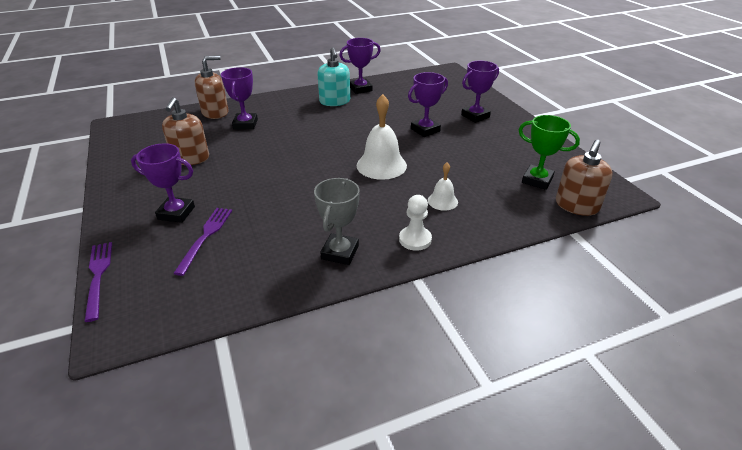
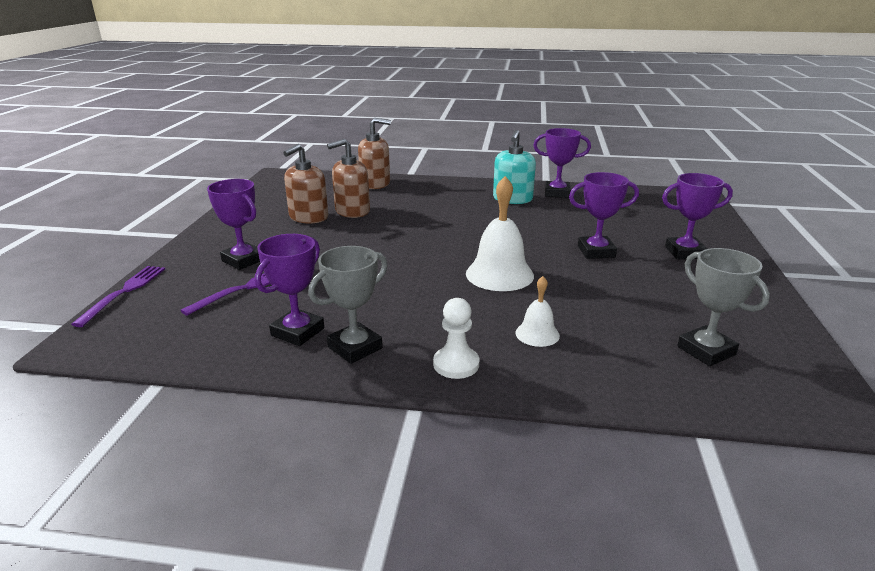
camera: 30 degrees right, 10 degrees down
(245, 124) = (393, 200): purple trophy -> purple trophy (298, 332)
(537, 180) = (706, 351): green trophy -> grey trophy
(576, 205) = (742, 402): brown soap dispenser -> brown soap dispenser (352, 211)

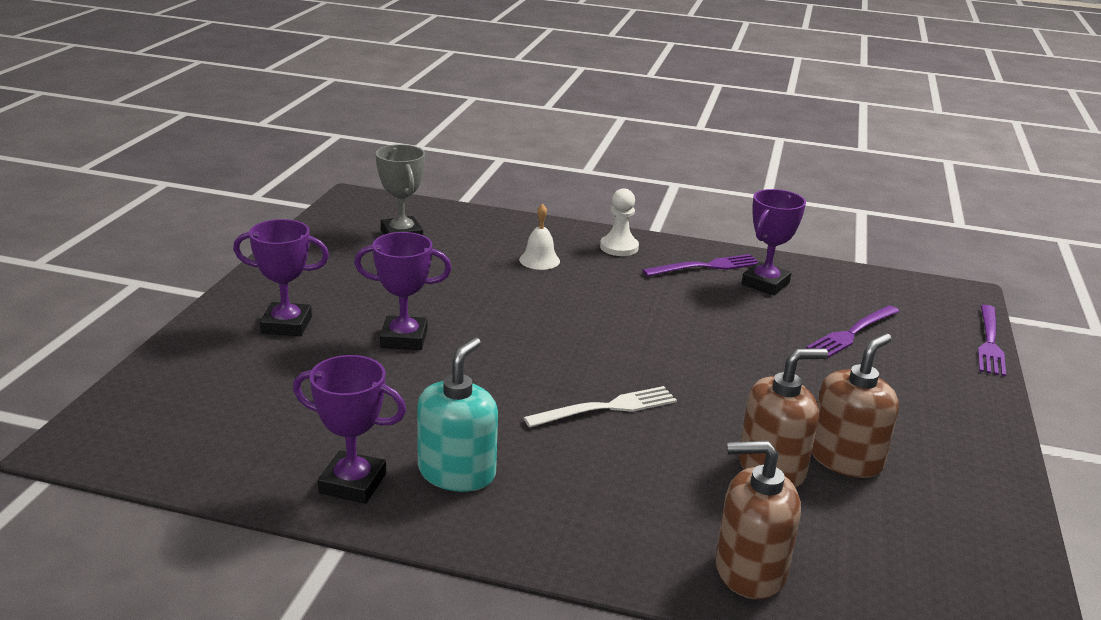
camera: 175 degrees left, 0 degrees up
(243, 260) = (887, 374): purple trophy -> none
(355, 348) = (707, 266): grey trophy -> purple fork
(443, 227) = (608, 407): none -> white fork
(499, 274) = (550, 320): white bell -> none

